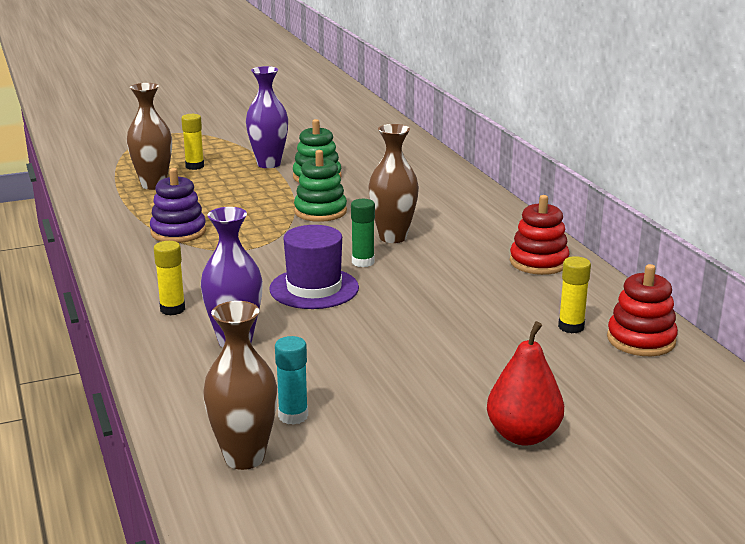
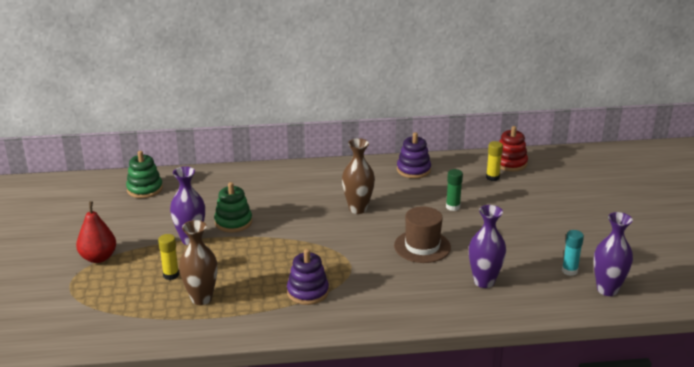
camera: 75 degrees left, 5 degrees up
(172, 309) = (435, 302): yellow glue stick -> none
(244, 457) = (607, 289): brown vase -> purple vase
(314, 288) = (422, 246): purple hat -> brown hat
(320, 211) = (301, 229): green stacking toy -> green stacking toy (145, 189)
(363, 262) = (391, 224): green glue stick -> green glue stick (453, 207)
(523, 435) = (592, 211): red pear -> red pear (98, 258)
(538, 262) = (413, 170): red stacking toy -> purple stacking toy

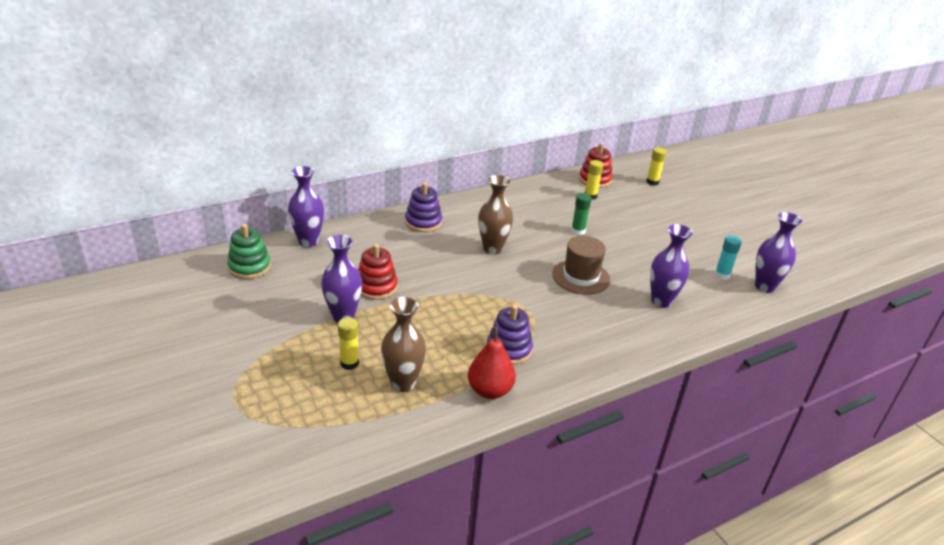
camera: 25 degrees left, 5 degrees up
(98, 258) = (249, 361): red pear -> red pear (490, 390)
(204, 177) = (308, 241): none -> purple vase
(233, 222) = (376, 287): green stacking toy -> red stacking toy
(413, 170) = (515, 200): purple stacking toy -> purple stacking toy (423, 222)
(571, 174) = (652, 182): none -> yellow glue stick

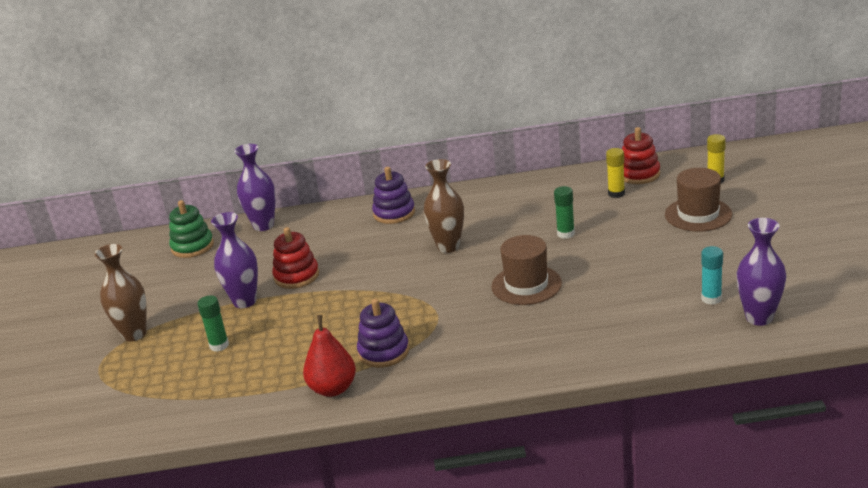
camera: 30 degrees right, 5 degrees down
(349, 363) = (219, 345): yellow glue stick -> green glue stick
(403, 383) = (254, 370): brown vase -> brown vase (134, 334)
(661, 209) = (698, 214): none -> brown hat
(661, 301) = (602, 321): purple vase -> none

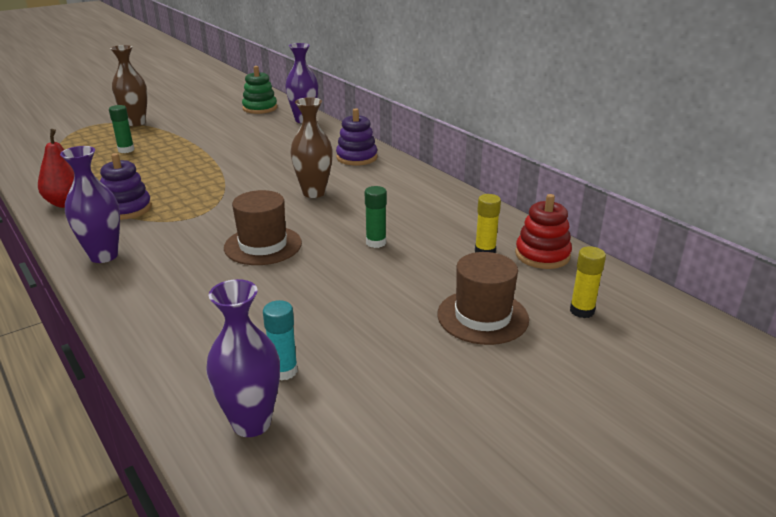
camera: 55 degrees right, 0 degrees up
(244, 301) = (190, 142): purple vase -> purple vase (104, 256)
(296, 276) = (234, 149): red stacking toy -> none

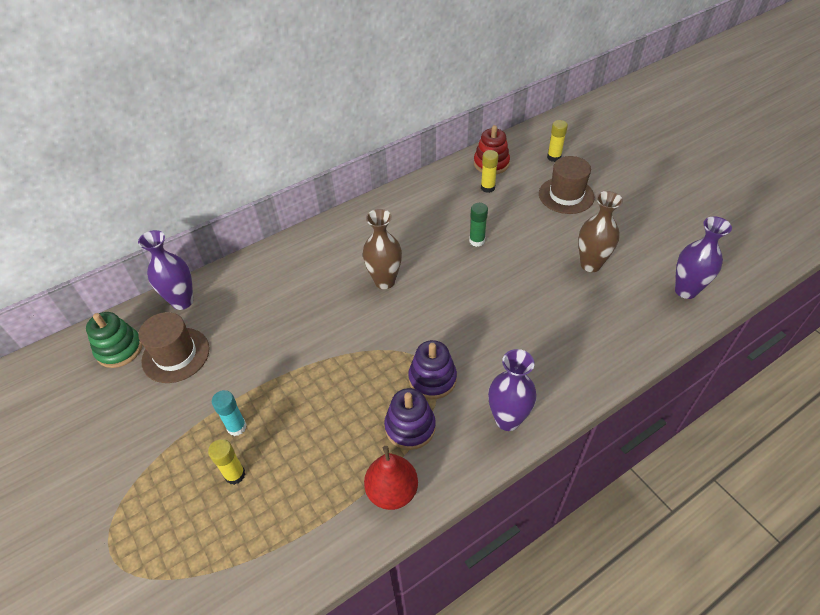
camera: 85 degrees left, 20 degrees up
(126, 150) = (235, 474): green glue stick -> yellow glue stick
(136, 123) = (125, 491): brown vase -> brown vase (590, 264)
(263, 245) = (483, 307): brown hat -> brown hat (176, 355)
(284, 371) = (638, 281): turquoise glue stick -> turquoise glue stick (236, 427)
(356, 157) = (307, 254): purple stacking toy -> purple stacking toy (432, 379)

